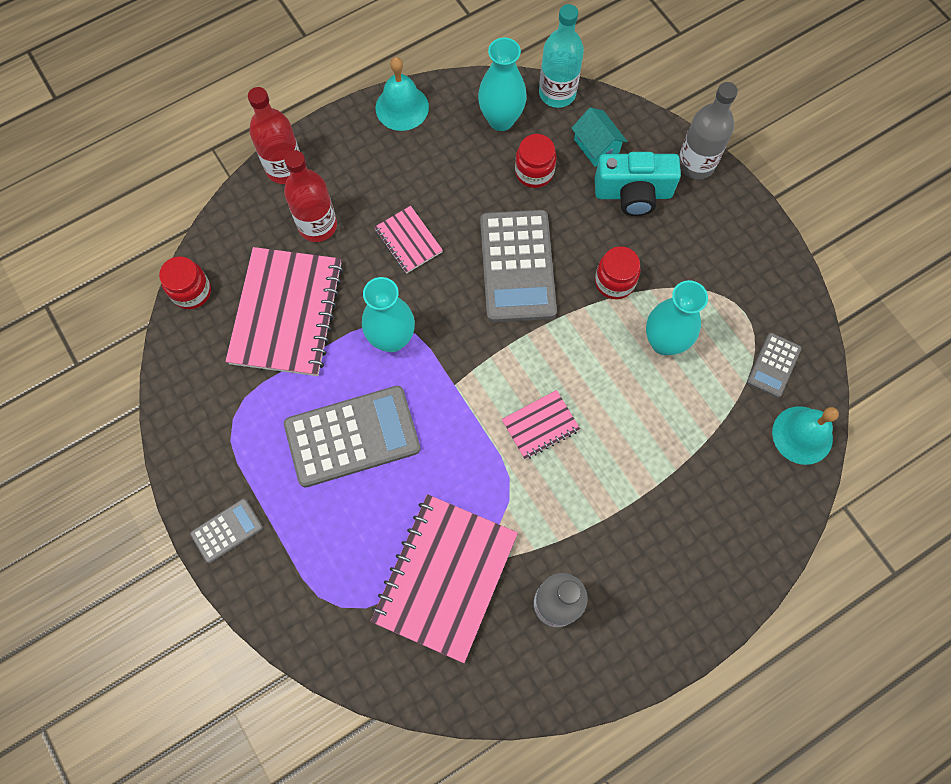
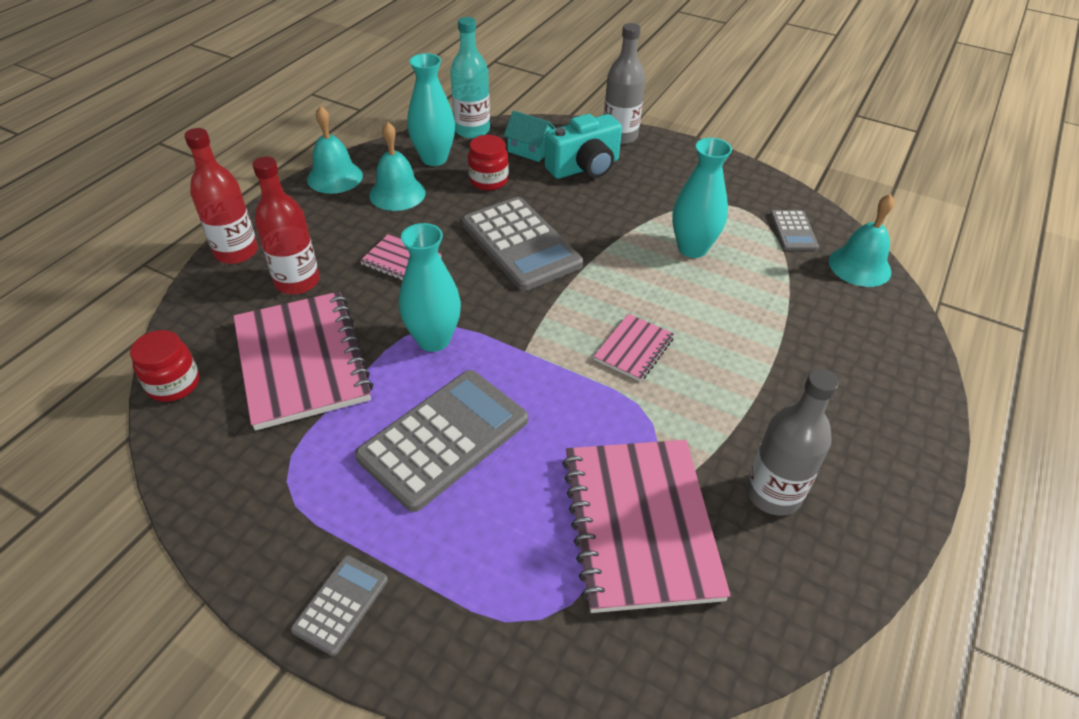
camera: 30 degrees left, 25 degrees down
(445, 154) = (397, 193): none -> turquoise bell
(614, 282) = (616, 225): red jar -> none

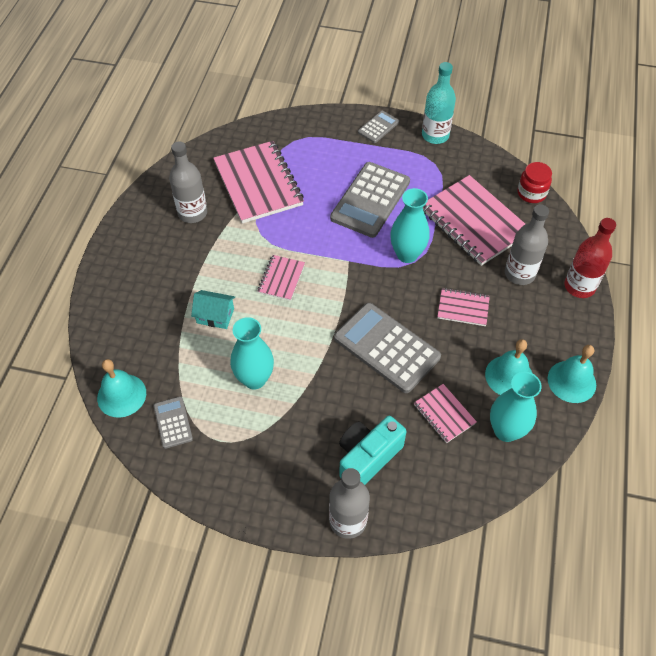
camera: 165 degrees right, 10 degrees up
(297, 281) = (519, 274): red bottle -> grey bottle
(341, 604) = (378, 127): grey calculator -> grey calculator turned 150 degrees counterclockwise
(472, 130) = (495, 486): turquoise bottle -> turquoise bottle (435, 135)
(488, 180) = (444, 414): red jar -> pink notebook
(530, 150) = (426, 470): turquoise house -> turquoise house (215, 316)

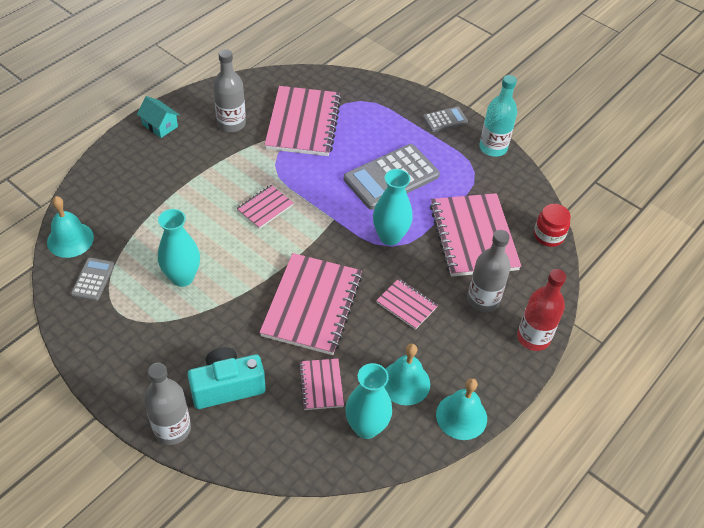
camera: 25 degrees right, 5 degrees down
(215, 316) = (188, 212): turquoise house -> turquoise house (160, 125)
(386, 348) = (312, 305): grey calculator -> pink notebook

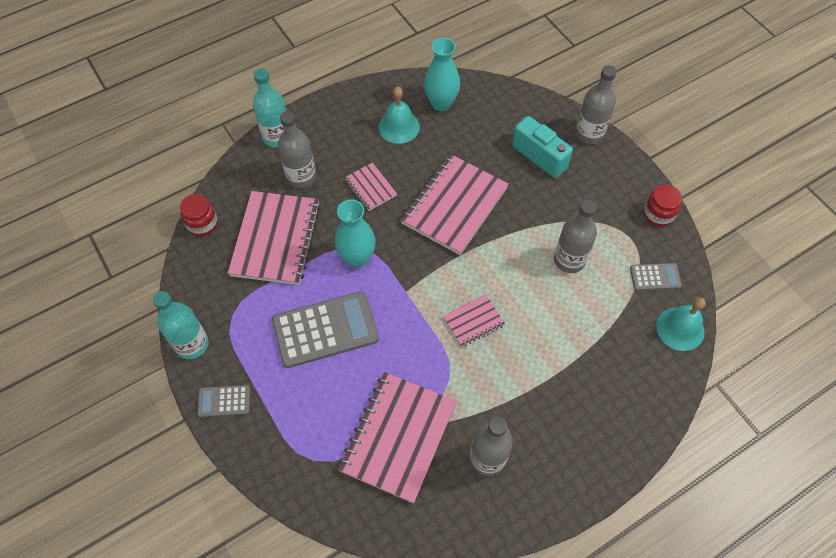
camera: 160 degrees left, 10 degrees up
(87, 345) = (658, 214): none -> red jar
(93, 279) = (655, 277): grey calculator -> grey calculator turned 120 degrees counterclockwise
(160, 125) = (577, 476): turquoise house -> none
(182, 277) = (569, 260): turquoise vase -> grey bottle
(227, 387) = (542, 154): turquoise camera -> turquoise camera turned 135 degrees counterclockwise
(321, 385) = (466, 139): pink notebook -> none
(461, 416) = (366, 95): turquoise bell -> none
(533, 337) = (277, 137): red bottle -> turquoise bottle

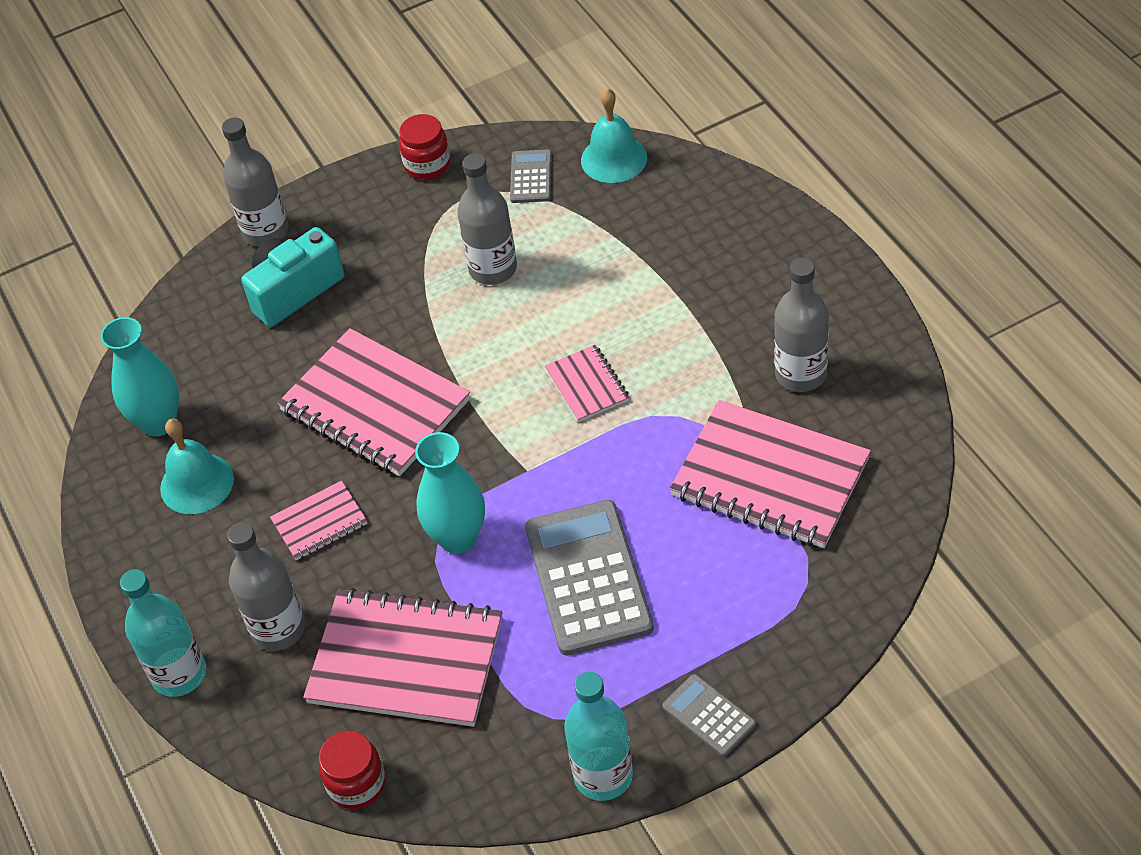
camera: 80 degrees left, 10 degrees down
(224, 401) = (709, 716): grey calculator -> grey calculator turned 135 degrees clockwise

